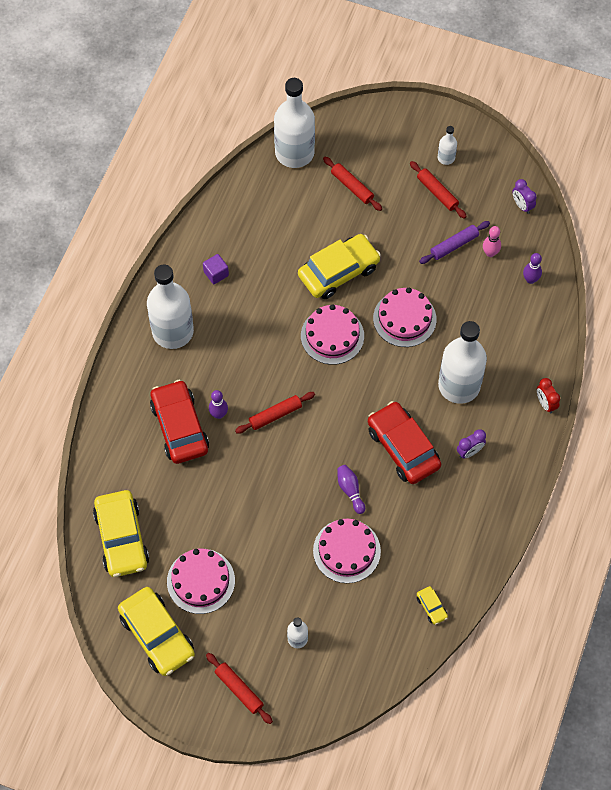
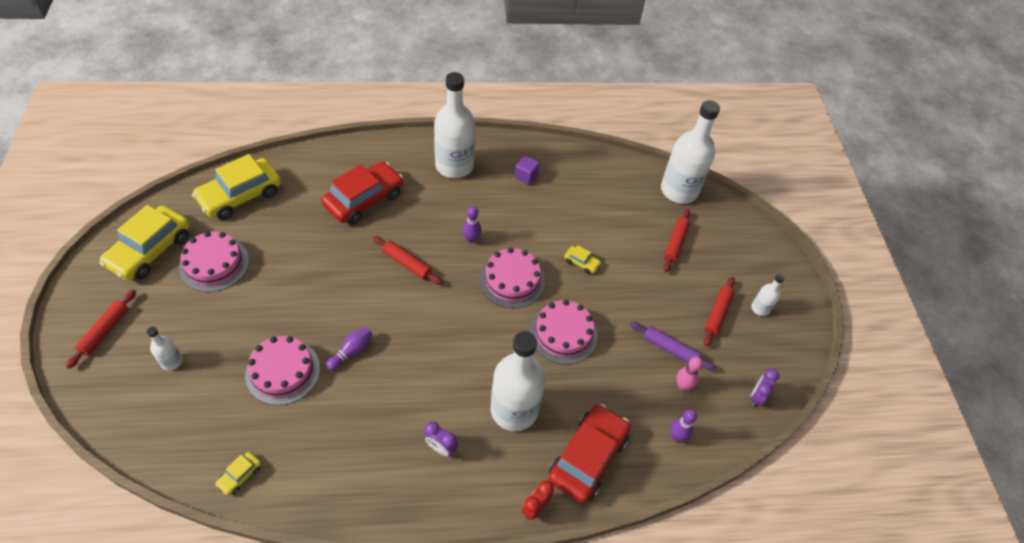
camera: 60 degrees right, 10 degrees down
(219, 414) = (389, 222): purple bowling pin -> purple bowling pin (471, 239)
(338, 272) = (581, 262): yellow car -> yellow car, size x0.43
(403, 448) = (418, 382): red car -> red car (587, 457)

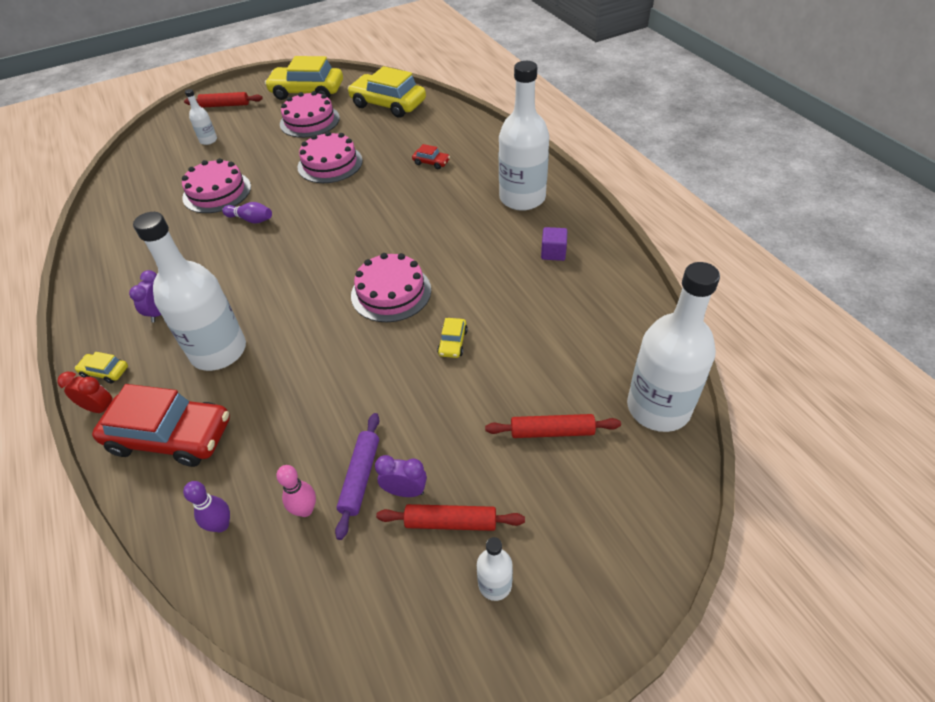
camera: 75 degrees right, 5 degrees down
(240, 475) = (112, 210): yellow car -> yellow car (105, 372)
(364, 199) = (431, 162): red car -> red car, size x0.43
(407, 264) = (369, 214): red rolling pin -> none
(471, 239) = (429, 244): purple bowling pin -> none
(563, 333) = (337, 359): pink cake -> pink cake (330, 164)
(757, 397) = (319, 620): purple clock -> purple clock (405, 491)

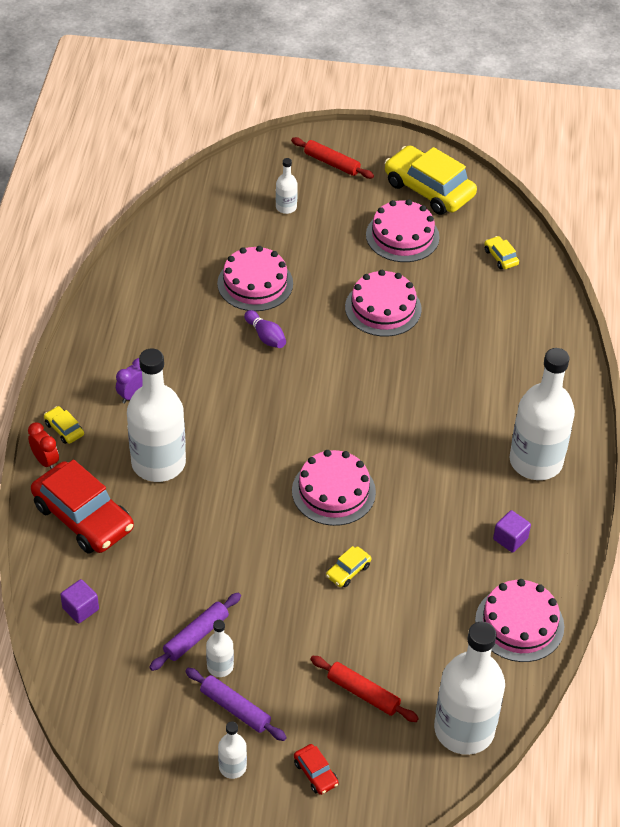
camera: 30 degrees right, 0 degrees up
(221, 525) = (80, 609): purple bowling pin -> purple cube
(305, 510) = (142, 635): pink bowling pin -> none
(388, 104) = (500, 257): yellow car -> yellow car, size x0.43
(405, 491) = (220, 666): purple clock -> white bottle
(431, 162) = (483, 364): red car -> red car (315, 773)
(451, 522) = (235, 708): red rolling pin -> purple rolling pin
(617, 304) = (519, 623): none -> pink cake

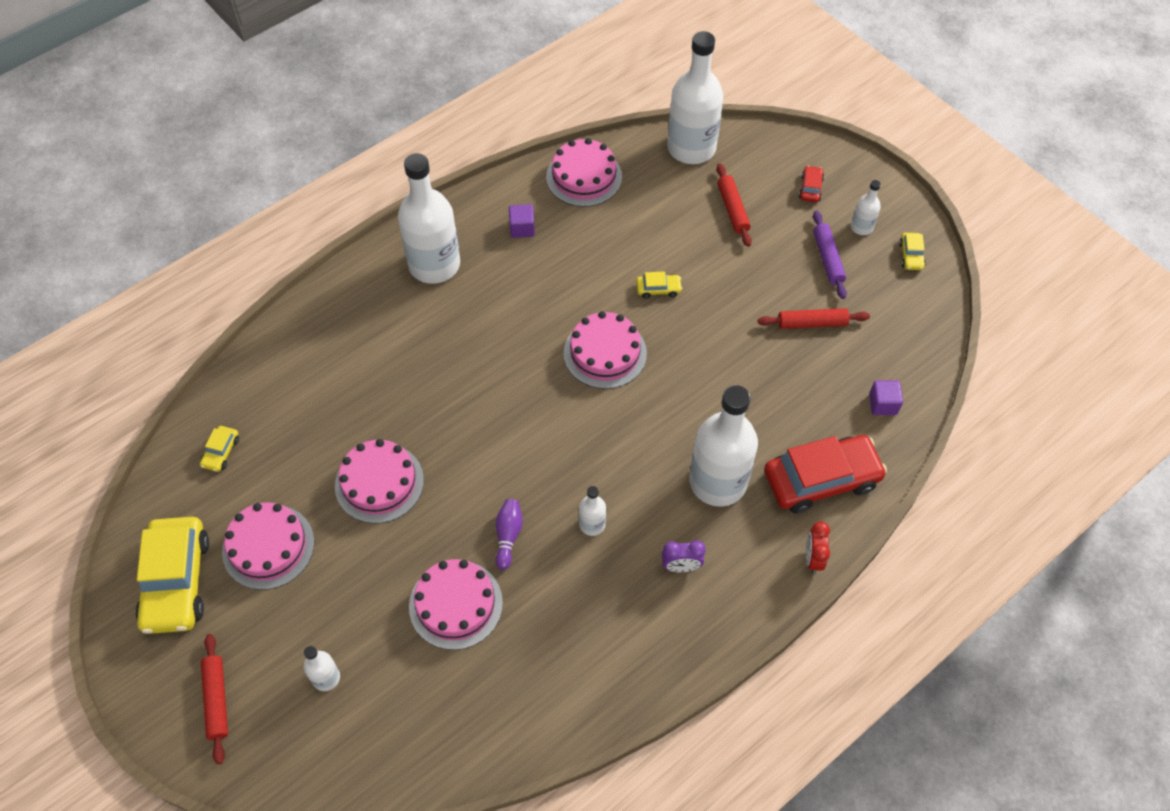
camera: 135 degrees left, 10 degrees up
(64, 429) = (771, 579): yellow car -> yellow car (911, 255)
(83, 517) = (821, 479): red car -> red car turned 75 degrees clockwise
(196, 636) = (812, 323): purple rolling pin -> red rolling pin
(220, 666) = (813, 291): white bottle -> white bottle (592, 524)

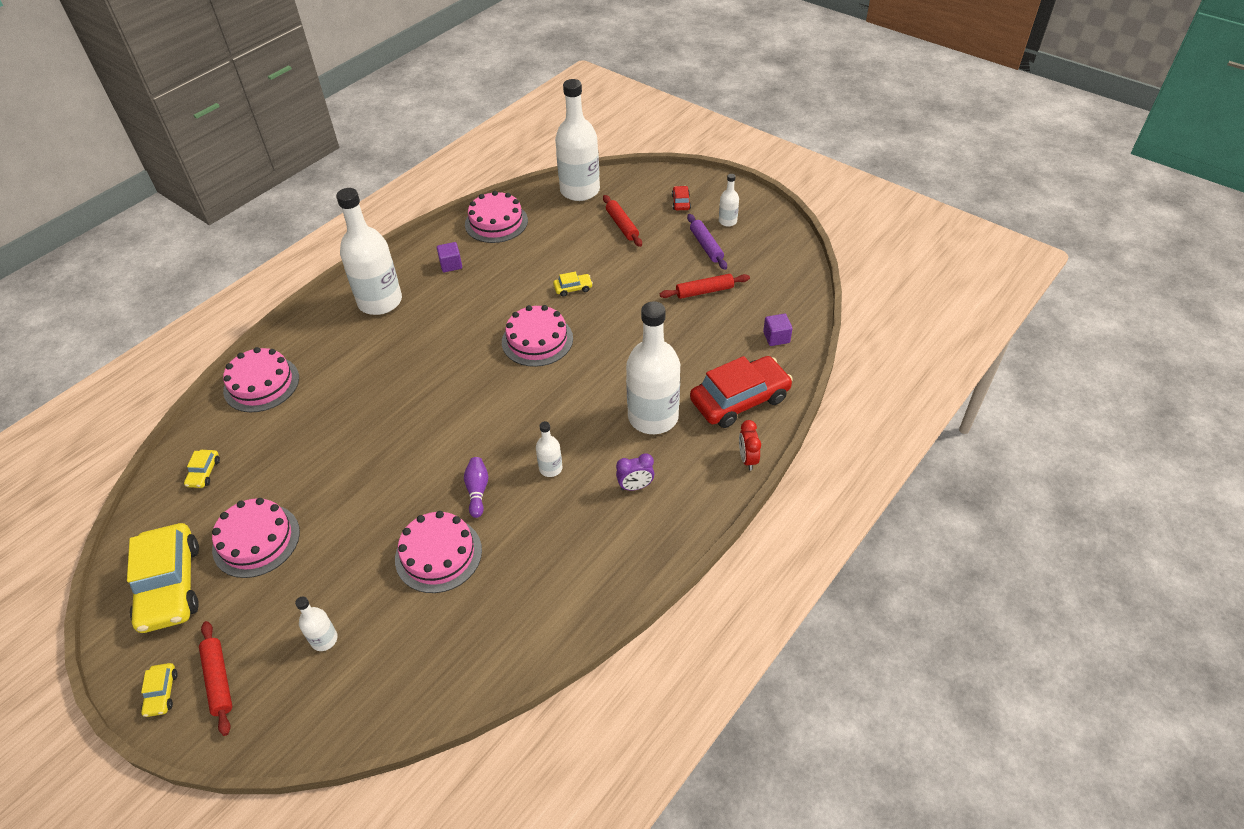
camera: 10 degrees left, 10 degrees down
(379, 483) = (354, 470): pink cake -> pink cake (261, 384)
(911, 255) = (771, 233): yellow car -> yellow car (162, 693)

